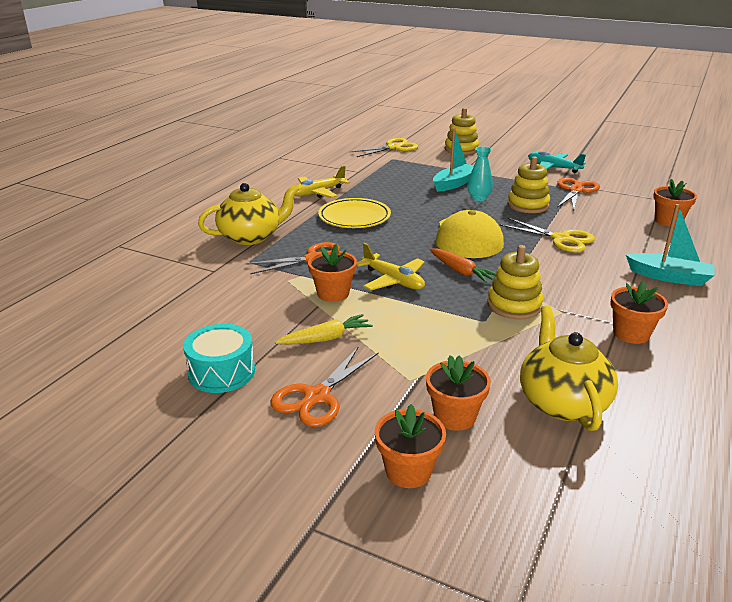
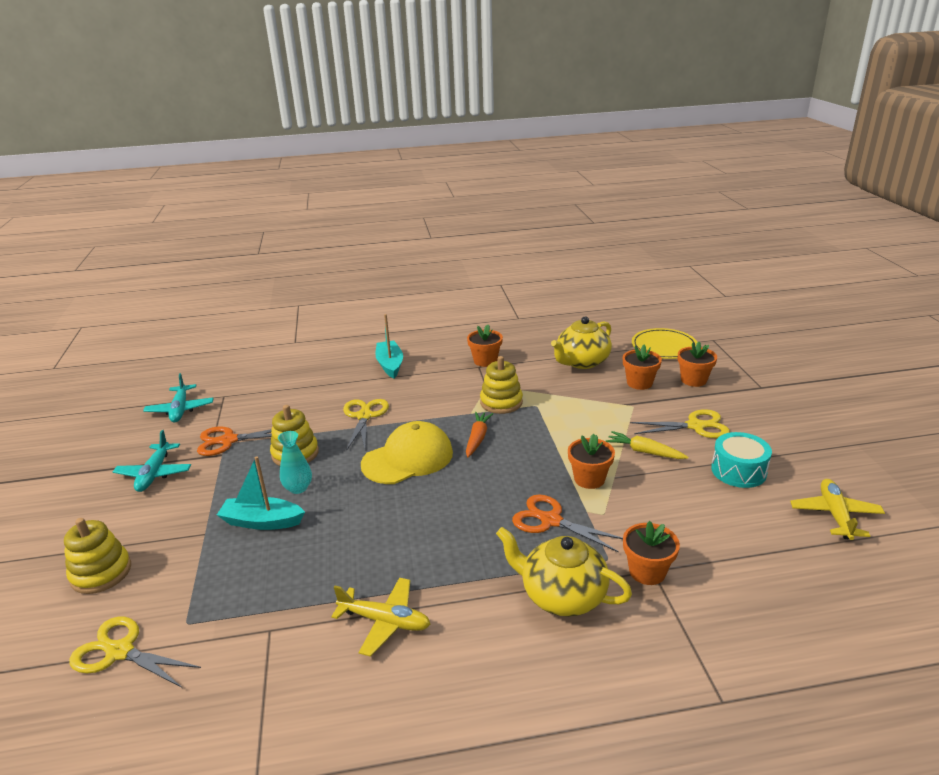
camera: 125 degrees left, 0 degrees up
(317, 397) = (695, 426): orange scissors -> yellow scissors
(354, 217) = (430, 547): yellow plate -> yellow plate (664, 347)
(393, 280) = (532, 461): yellow plane -> yellow plane (835, 515)
(648, 184) = (180, 409): none -> turquoise plane
(668, 221) = (278, 383): orange flower pot -> orange flower pot (647, 571)

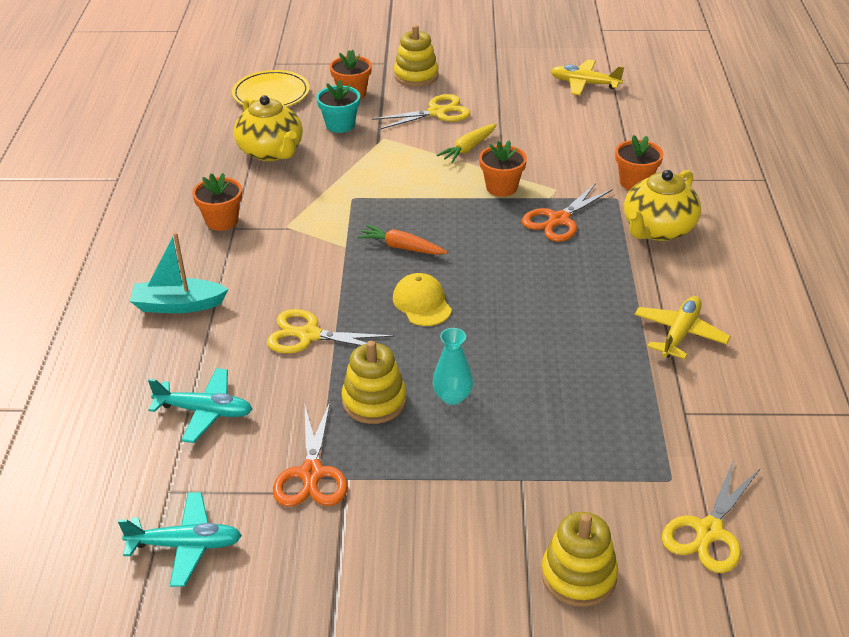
camera: 80 degrees left, 10 degrees up
(154, 473) = (369, 552): turquoise plane -> turquoise plane (205, 411)
(262, 522) = (511, 427): turquoise boat -> none
(408, 458) = (422, 303): yellow cap -> yellow cap, size x0.61
(501, 402) = (332, 221): yellow stacking toy -> yellow stacking toy (416, 76)
(639, 383) = (340, 125): orange flower pot -> turquoise flower pot
(695, 426) = (436, 112): yellow scissors -> yellow scissors turned 60 degrees clockwise
(738, 471) = (515, 109): turquoise drum -> none

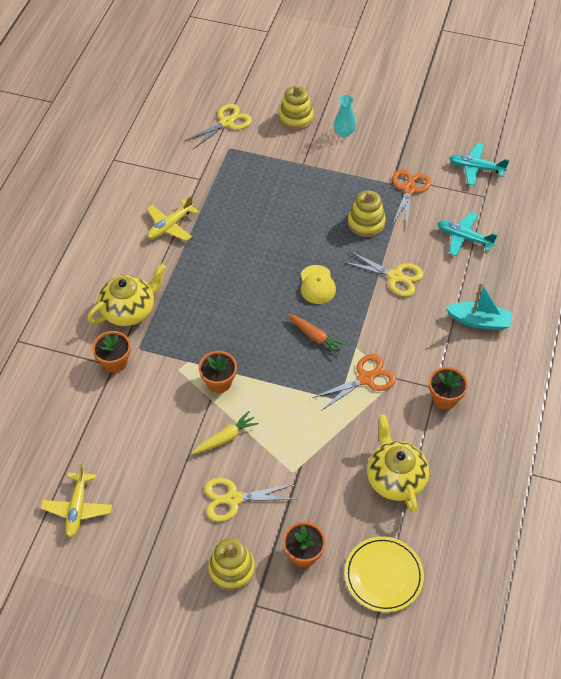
camera: 165 degrees left, 15 degrees up
(340, 125) = (326, 503): turquoise flower pot -> none
(452, 397) = (321, 216): turquoise vase -> turquoise vase (344, 132)
(559, 220) = (193, 336): orange scissors -> orange scissors (365, 379)
(584, 84) = (77, 508): yellow plane -> yellow plane turned 60 degrees clockwise

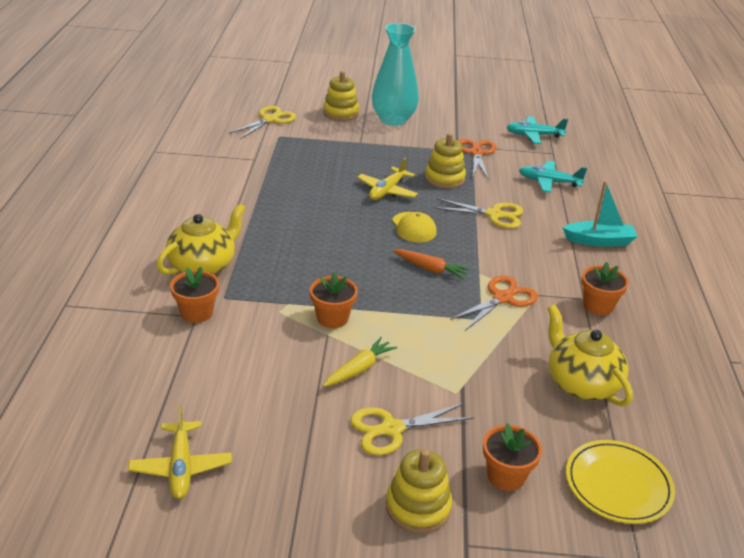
camera: 15 degrees left, 20 degrees down
(170, 226) = (232, 195): yellow plane -> yellow plane (387, 191)
(344, 132) = (393, 120): turquoise vase -> turquoise vase, size x2.05

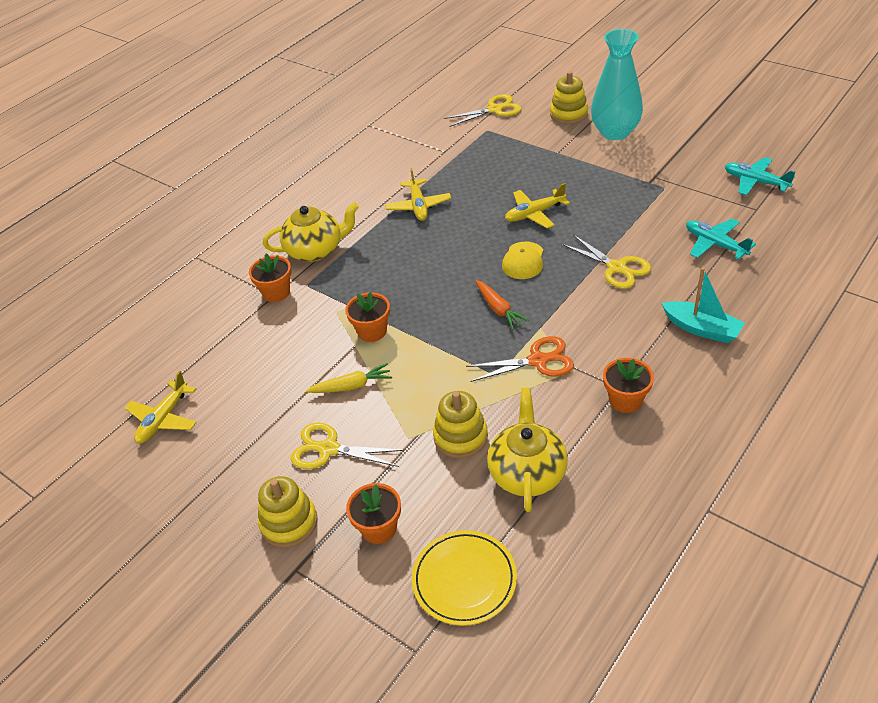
camera: 40 degrees right, 10 degrees up
(273, 207) = (418, 206): none -> yellow plane
(444, 178) = (604, 213): yellow stacking toy -> yellow stacking toy (460, 437)
(476, 153) = (667, 190): orange scissors -> none

